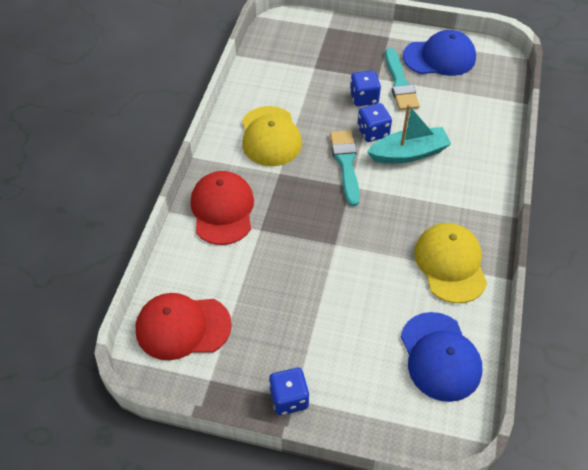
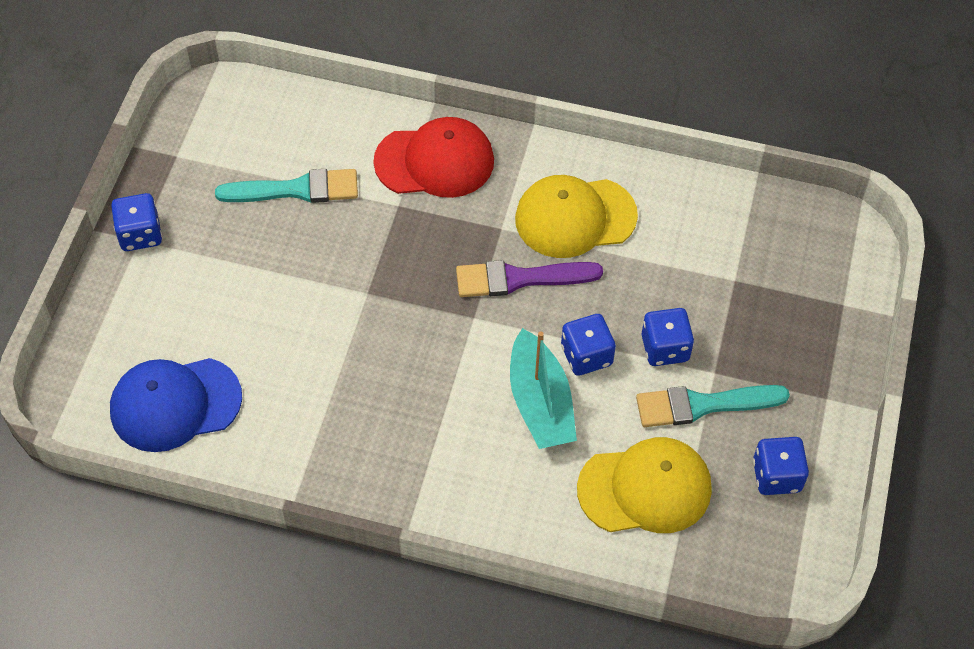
camera: 90 degrees right, 5 degrees up
(183, 327) = (251, 126): red cap -> none
(319, 163) = (520, 279): none -> purple brush
(346, 163) = (519, 314): turquoise brush -> turquoise brush (296, 189)
(439, 57) = (776, 476): blue cap -> blue dice
(450, 264) = (322, 435): yellow cap -> yellow cap (645, 489)

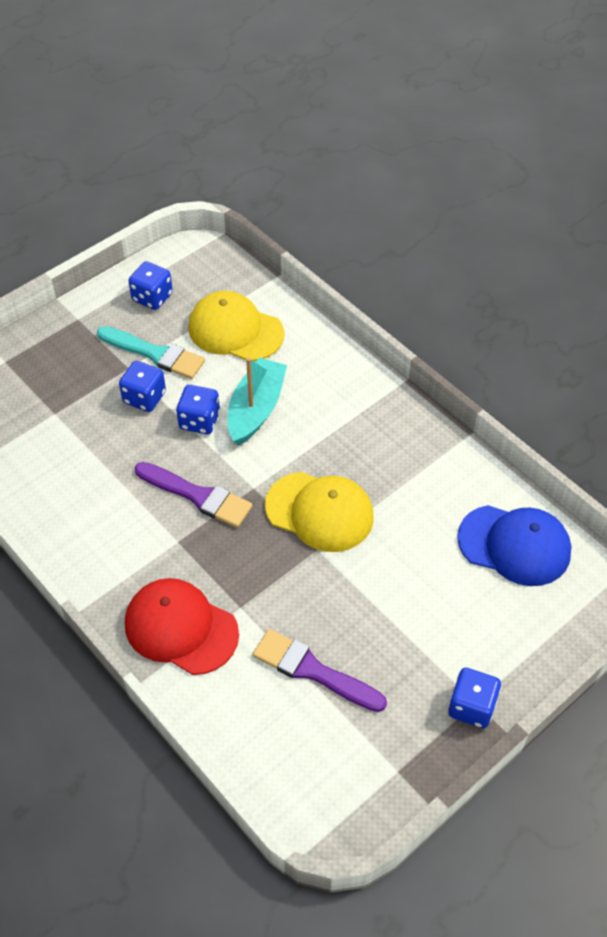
camera: 145 degrees left, 5 degrees down
(296, 189) = (313, 671): turquoise brush -> purple brush
(575, 217) = (117, 518): yellow cap -> yellow cap (319, 512)

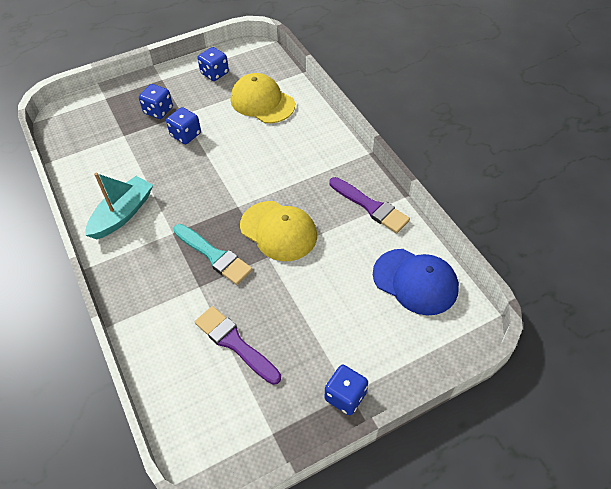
camera: 15 degrees right, 0 degrees up
(155, 354) = (203, 108): turquoise brush -> turquoise brush (214, 256)
(181, 628) = (152, 293): red cap -> none
(197, 496) = (197, 205): purple brush -> purple brush (371, 206)
(199, 421) = (217, 156): blue dice -> blue dice (158, 111)
(256, 409) = (258, 155): turquoise boat -> turquoise boat (122, 214)

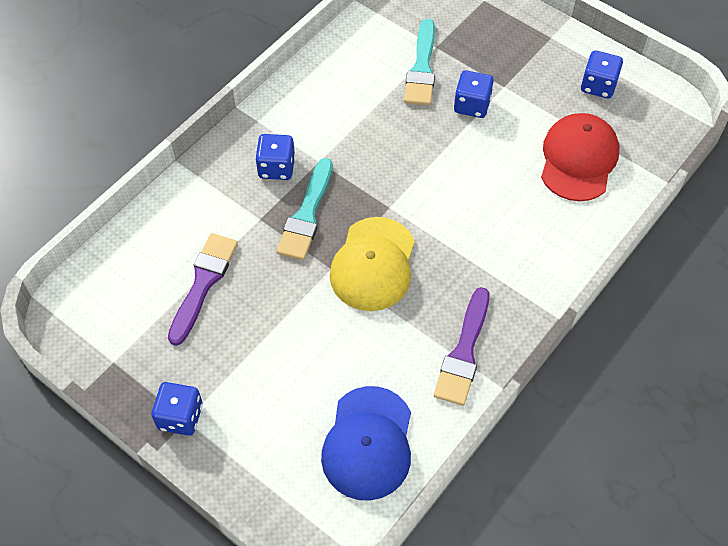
camera: 65 degrees right, 5 degrees up
(122, 214) = (321, 103): turquoise boat -> none
(136, 149) = (422, 68): none -> turquoise brush
(158, 111) = (495, 60): blue dice -> blue dice (276, 167)
(262, 102) = (578, 159): yellow cap -> red cap

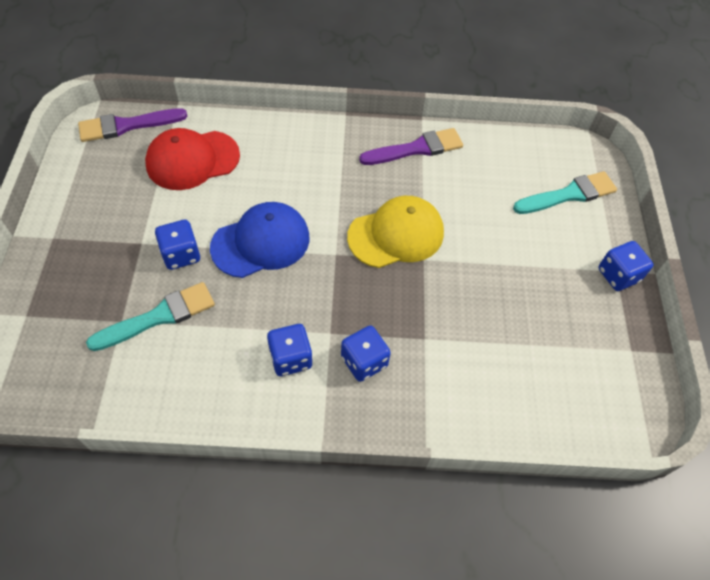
camera: 130 degrees left, 0 degrees up
(203, 283) = (516, 337): purple brush -> purple brush (127, 125)
(307, 215) = (391, 306): turquoise brush -> turquoise brush (569, 194)
(368, 443) = (524, 164): blue cap -> blue cap (261, 242)
(598, 86) = (98, 180): blue dice -> blue dice (290, 358)

